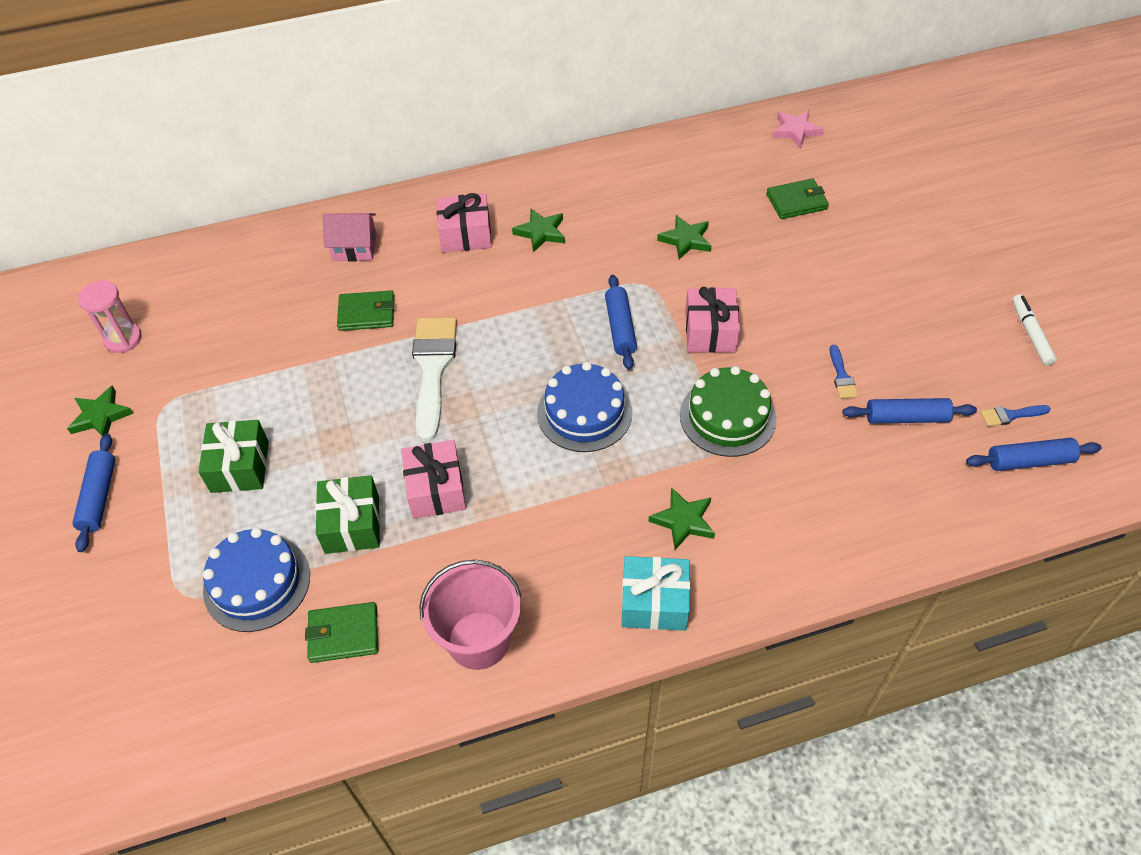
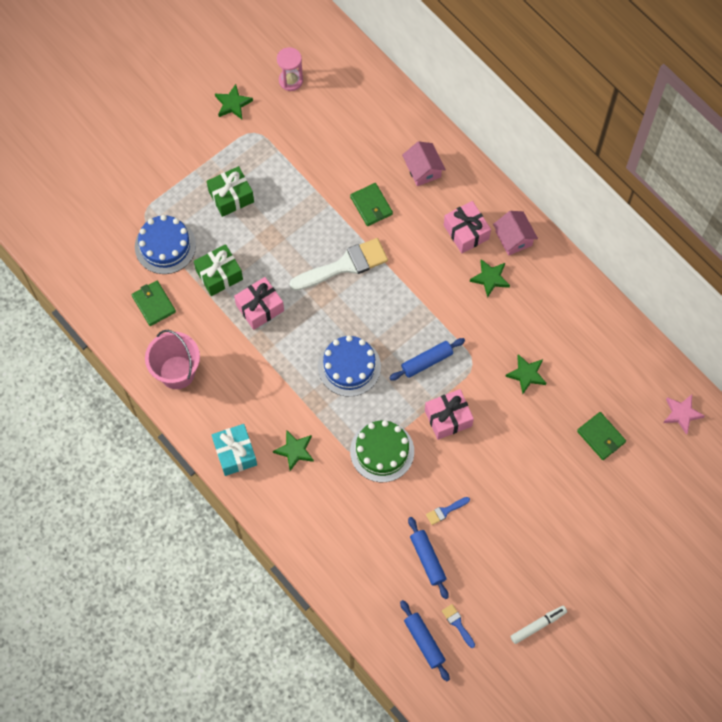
camera: 65 degrees right, 15 degrees up
(99, 497) = (182, 137): blue rolling pin -> none
(502, 196) = (513, 238): none -> pink house

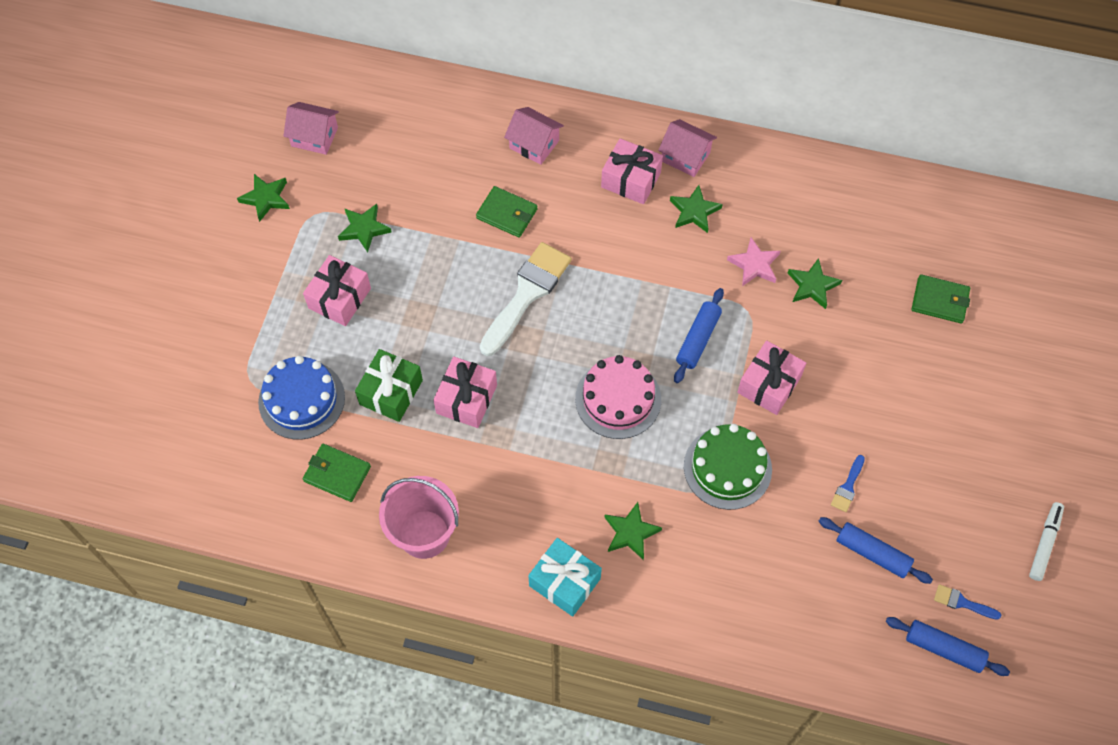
camera: 35 degrees left, 5 degrees down
(231, 196) = (339, 298): green gift -> pink gift
(277, 161) = (364, 229): none -> green star
(291, 80) = (314, 137): pink hourglass -> pink house
(349, 366) = (618, 399): blue cake -> pink cake
(681, 414) = (997, 226): pink star -> pink star (754, 265)

